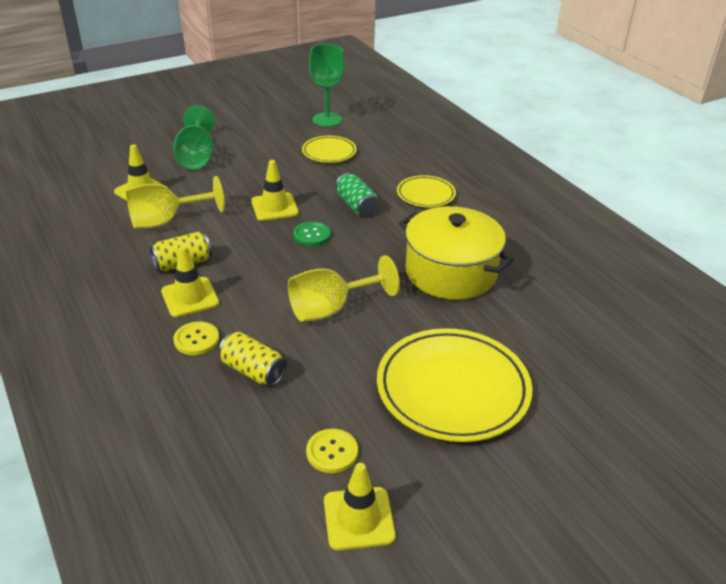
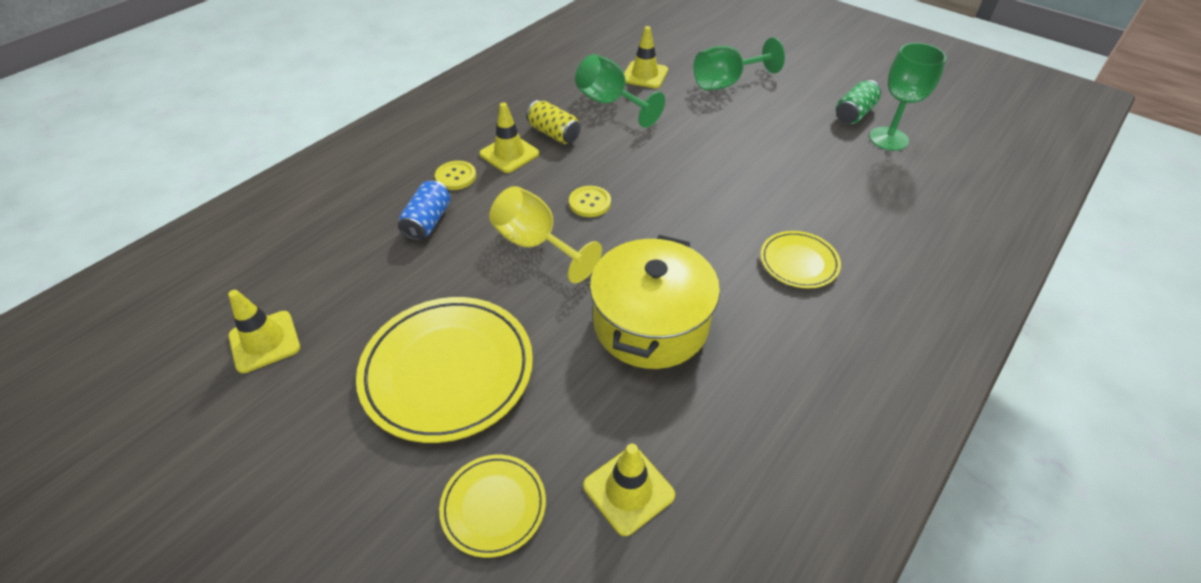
camera: 70 degrees right, 10 degrees up
(166, 220) = (610, 103): yellow goblet -> green goblet
(253, 371) = (428, 221): yellow can -> blue can
(274, 207) = (679, 156): yellow traffic cone -> yellow traffic cone (628, 490)
(312, 235) = (649, 196): green button -> none
(329, 152) = (818, 161): yellow plate -> yellow plate (494, 506)
(332, 452) = (339, 302): yellow button -> yellow button (590, 203)
(356, 205) = (728, 211): green can -> green can (854, 113)

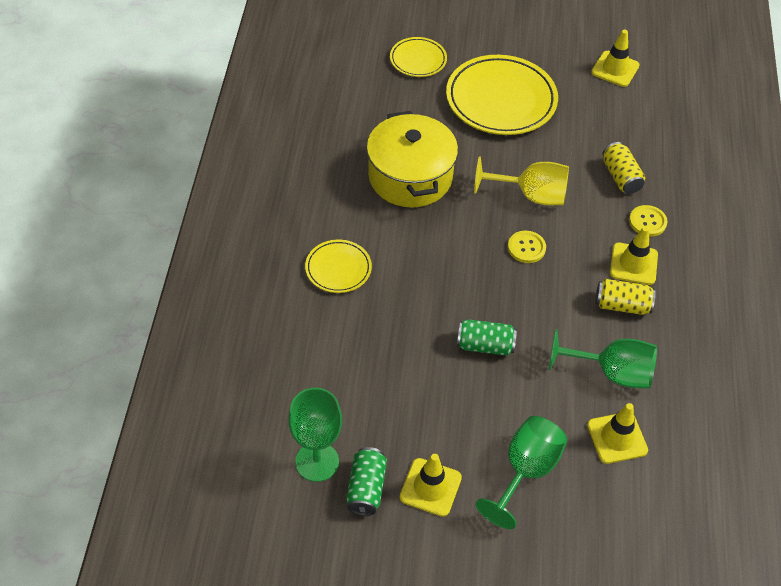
camera: 145 degrees right, 5 degrees up
(428, 221) = (620, 177): blue can -> yellow can
(628, 490) = (360, 92): yellow traffic cone -> yellow traffic cone (430, 487)
(696, 152) = (485, 345): none -> green can

